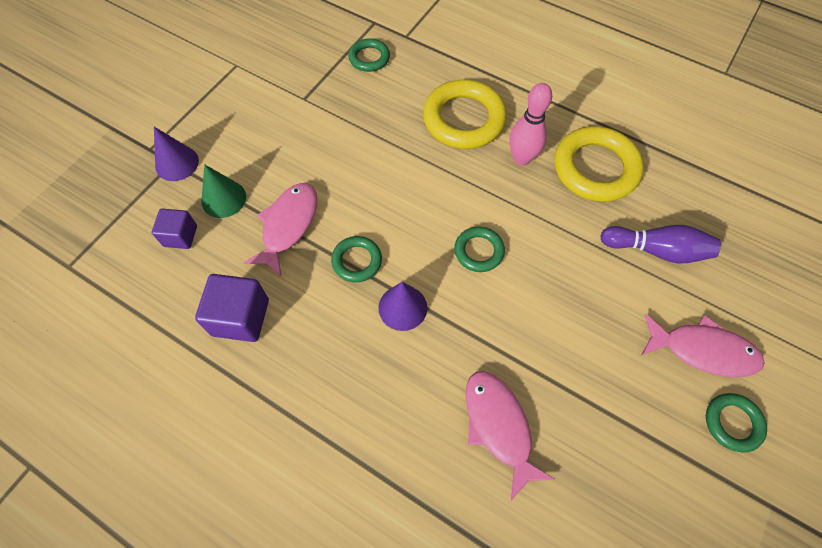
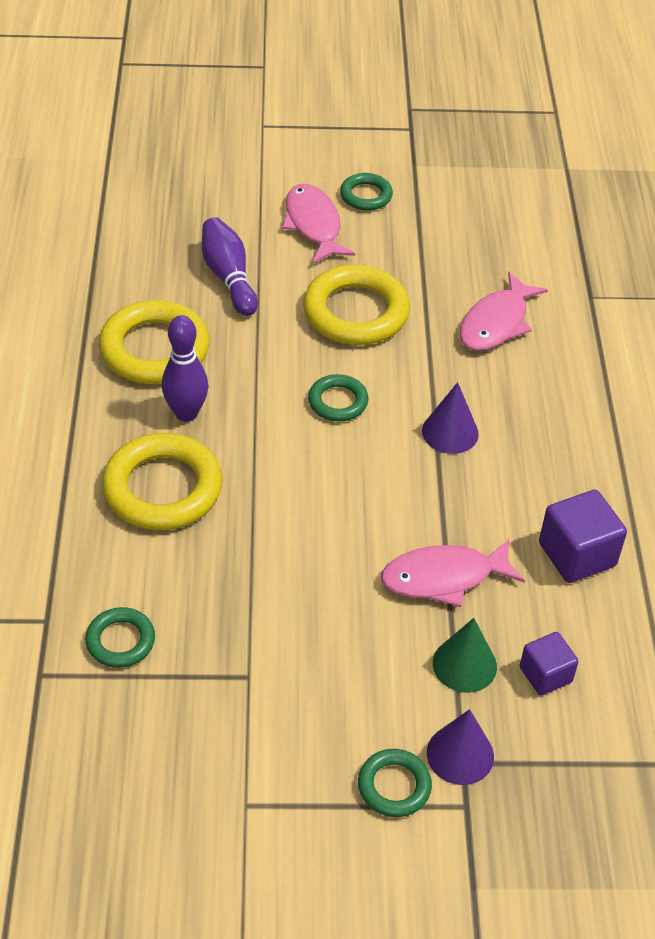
camera: 125 degrees left, 15 degrees down
(357, 261) = (433, 493): green ring -> green ring (394, 786)
(521, 158) = (186, 413): pink bowling pin -> purple bowling pin
(570, 319) = (356, 312): none -> yellow ring

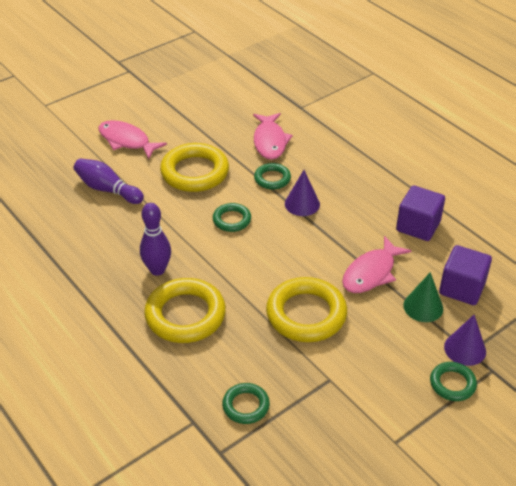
camera: 35 degrees left, 5 degrees down
(155, 349) = (104, 247): yellow ring -> yellow ring (306, 314)
(366, 196) = (140, 113): green ring -> green ring (272, 179)
(545, 674) = (462, 288): purple cube -> purple cube, size x1.58

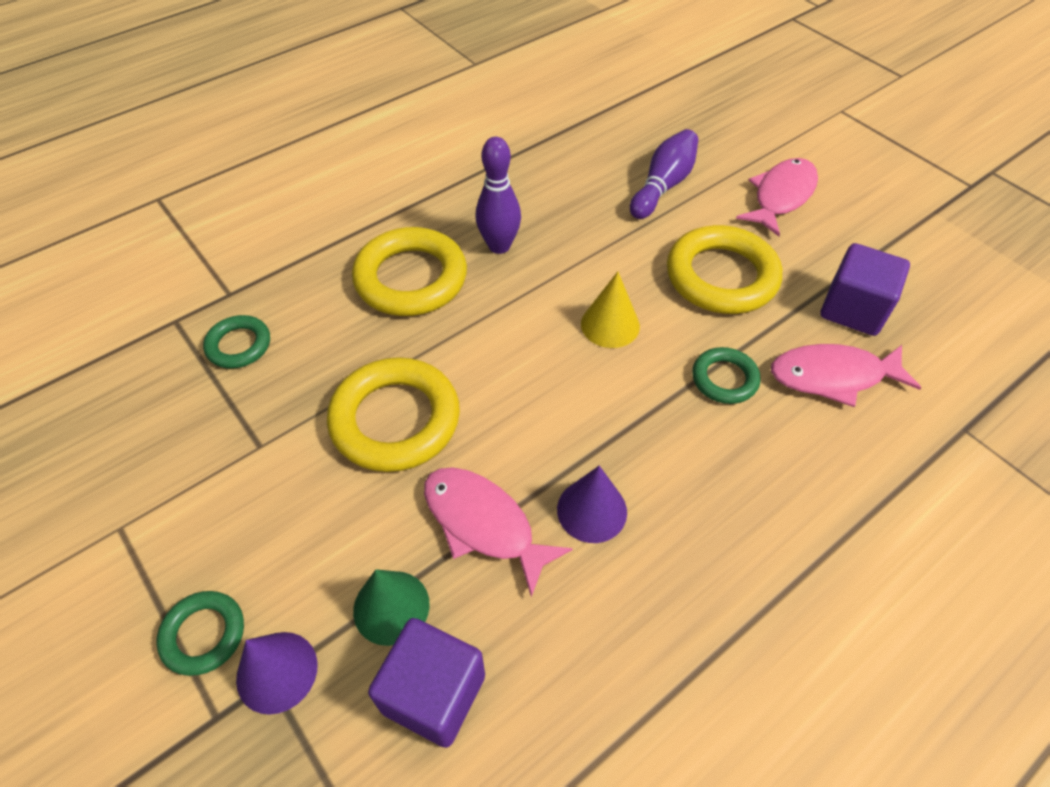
camera: 90 degrees right, 10 degrees up
(232, 220) = (610, 325): green ring -> yellow cone
(302, 204) = (662, 422): purple cone -> purple cone (592, 510)
(418, 226) = (617, 626): purple cube -> purple cube (853, 309)

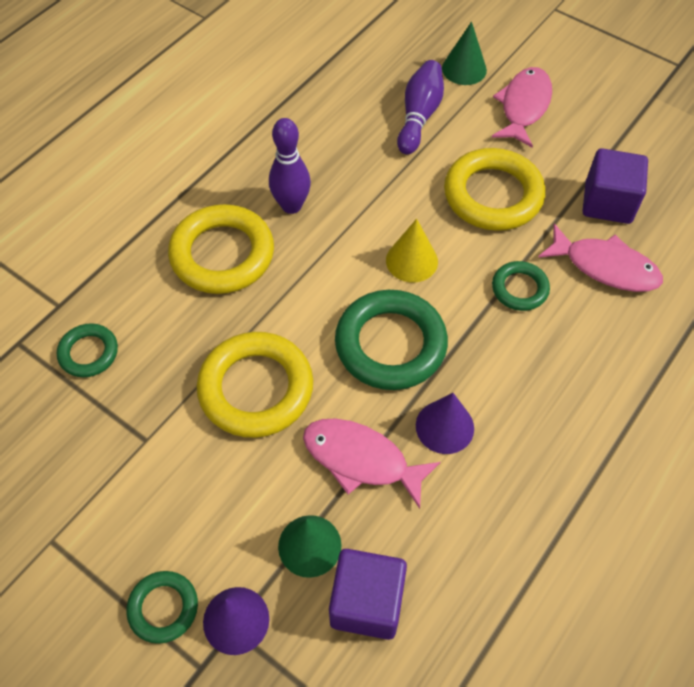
camera: 15 degrees left, 5 degrees up
(558, 406) = (390, 344): none -> green ring
(725, 150) = (464, 69): none -> green cone
(833, 376) = (605, 267): pink fish -> pink fish turned 135 degrees counterclockwise

